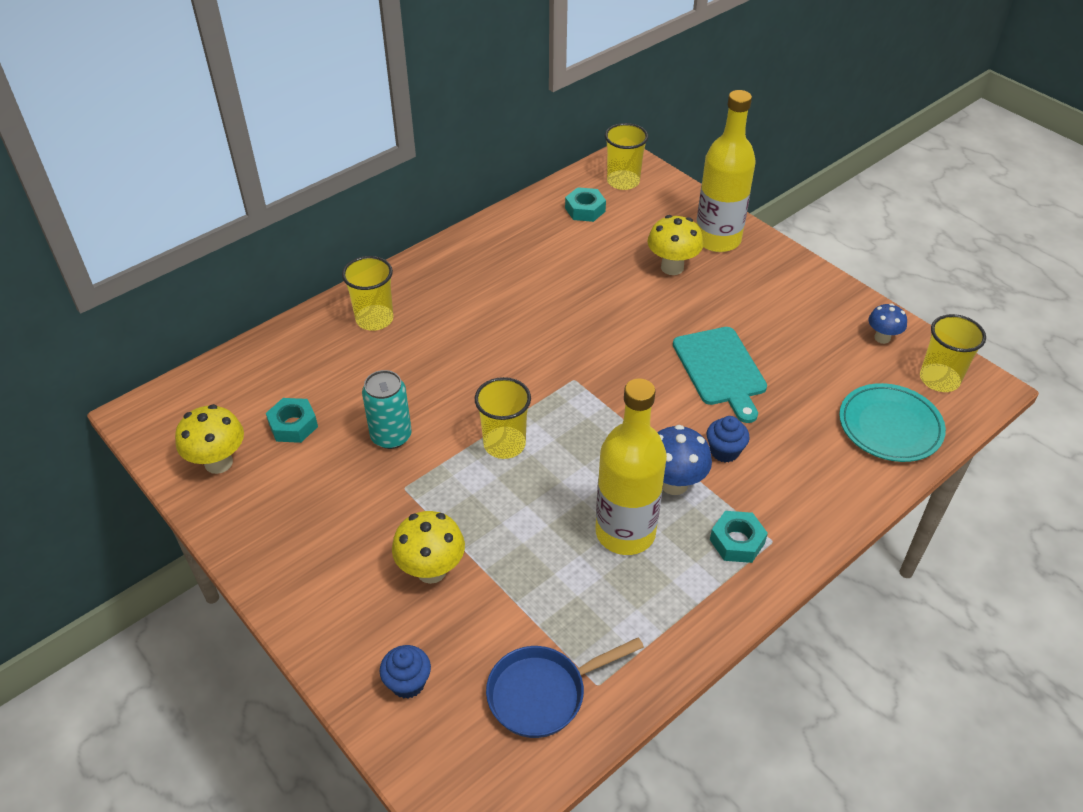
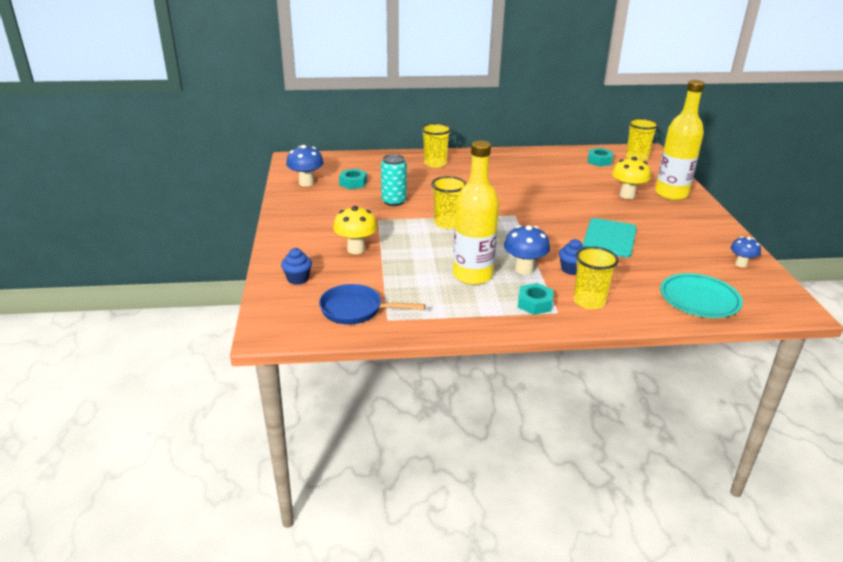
camera: 35 degrees right, 15 degrees down
(218, 463) = (306, 183): yellow mushroom -> blue mushroom
(939, 379) = (764, 294): yellow cup -> yellow cup (589, 301)

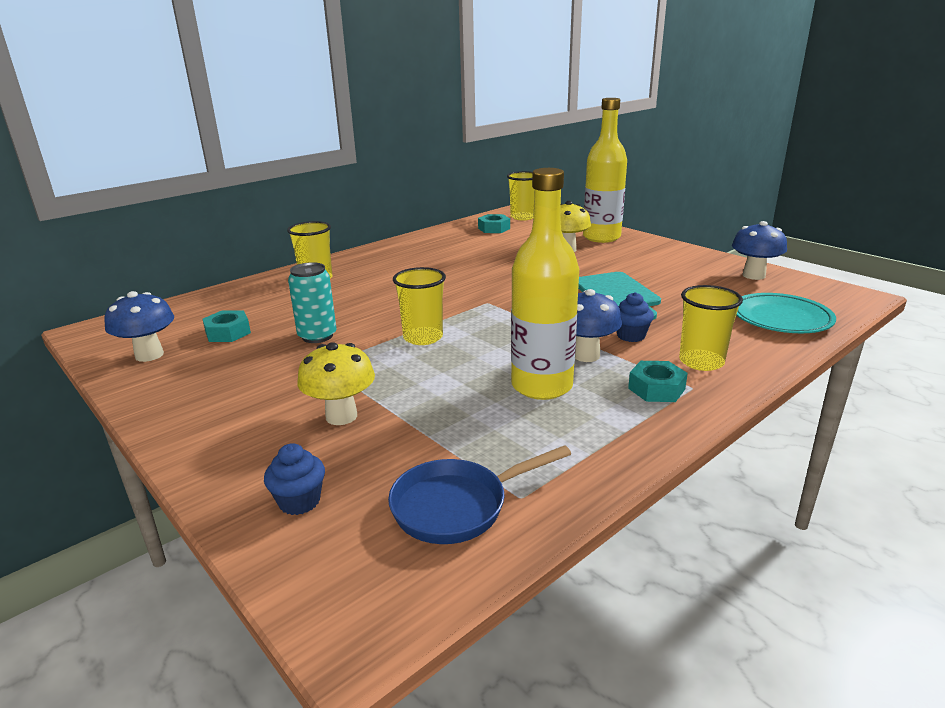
camera: 35 degrees left, 5 degrees down
(741, 264) = (753, 275): blue mushroom -> blue mushroom, size x1.57

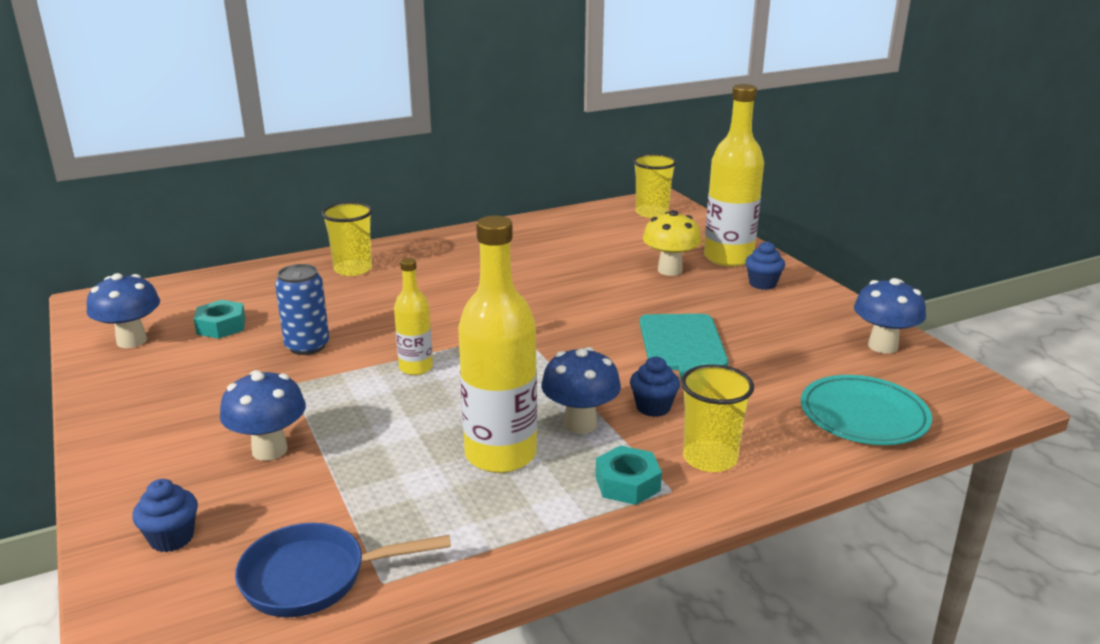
camera: 15 degrees right, 0 degrees up
(317, 336) = (307, 346): turquoise can -> blue can
(341, 416) = (269, 450): yellow mushroom -> blue mushroom
(423, 337) = (416, 368): yellow cup -> yellow bottle
(494, 228) = (603, 225): turquoise nut -> none
(639, 250) = (762, 284): none -> blue cupcake

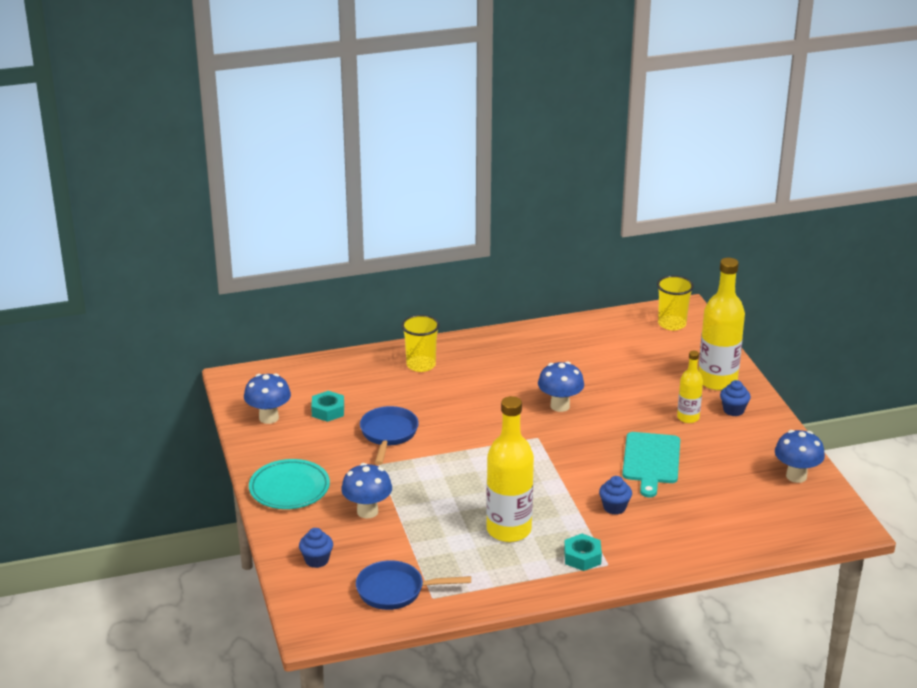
camera: 10 degrees right, 5 degrees up
(307, 346) = (388, 434): blue can -> blue pan
(416, 368) = (461, 460): yellow bottle -> yellow bottle (688, 417)
(580, 424) = (563, 514): blue mushroom -> blue mushroom (560, 406)
(669, 270) = (665, 389): yellow mushroom -> none
(710, 458) = (639, 547): yellow cup -> none
(863, 416) = (752, 529): turquoise plate -> turquoise plate (289, 488)

